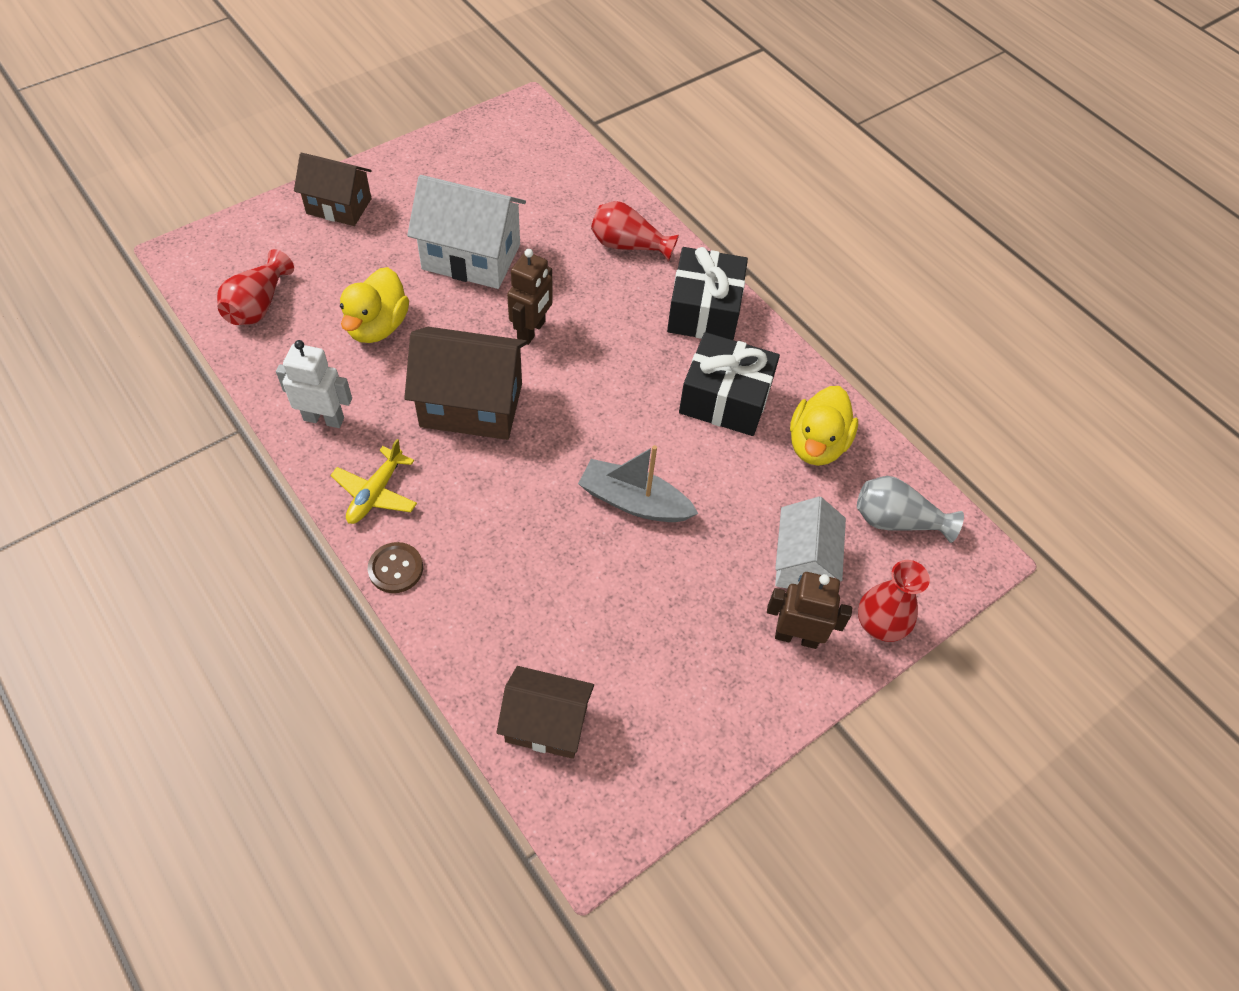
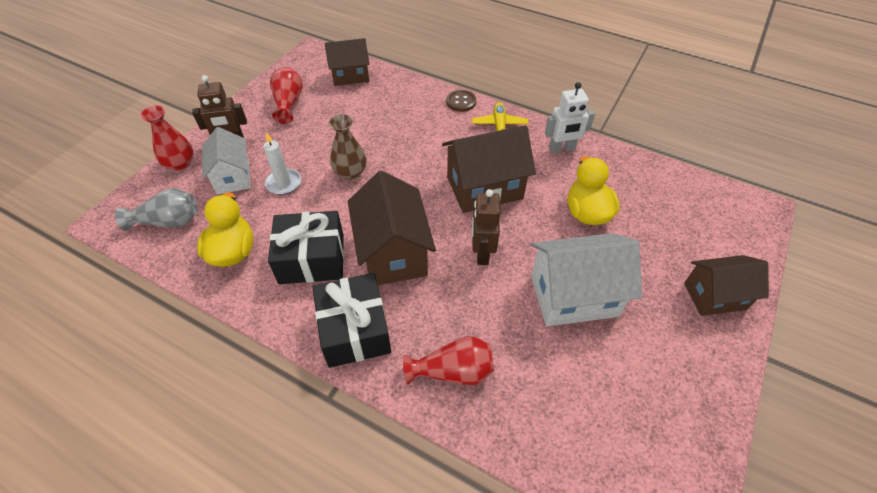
camera: 160 degrees right, 5 degrees down
(258, 305) = (673, 195): red vase -> red vase (288, 103)
(629, 369) = (393, 253): none -> brown house
(634, 502) = (350, 172): grey boat -> brown vase
(732, 521) = (284, 183): none -> white candle

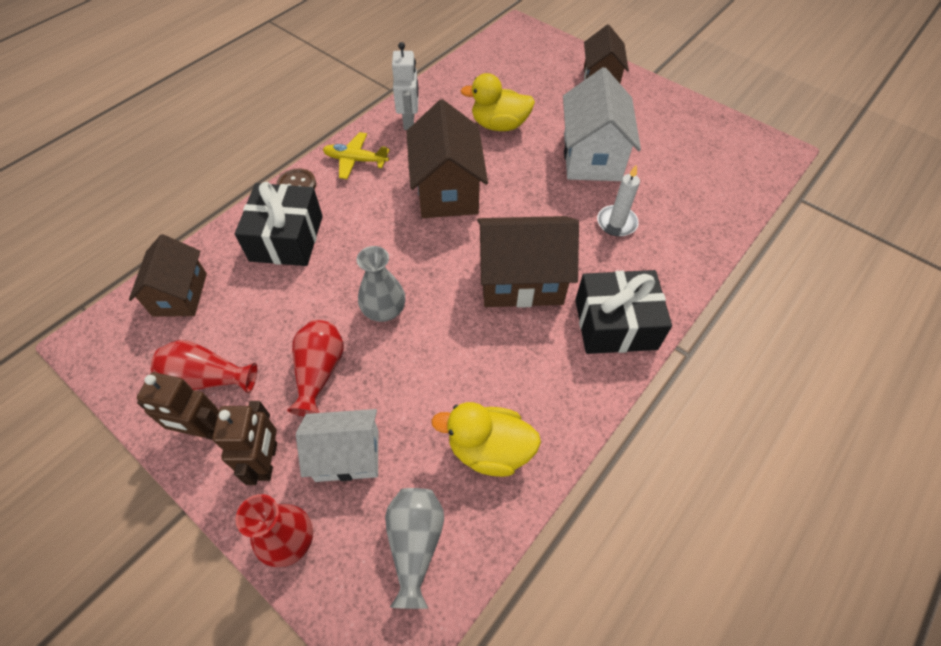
camera: 80 degrees left, 5 degrees up
(284, 183) = (381, 387): white candle -> white candle (616, 223)
(312, 259) = (516, 359): black gift -> black gift (286, 238)
(350, 172) = (384, 310): brown vase -> grey vase
(453, 371) = (663, 252): red vase -> red vase (319, 372)
(482, 253) = (534, 208): brown robot -> brown robot (204, 431)

